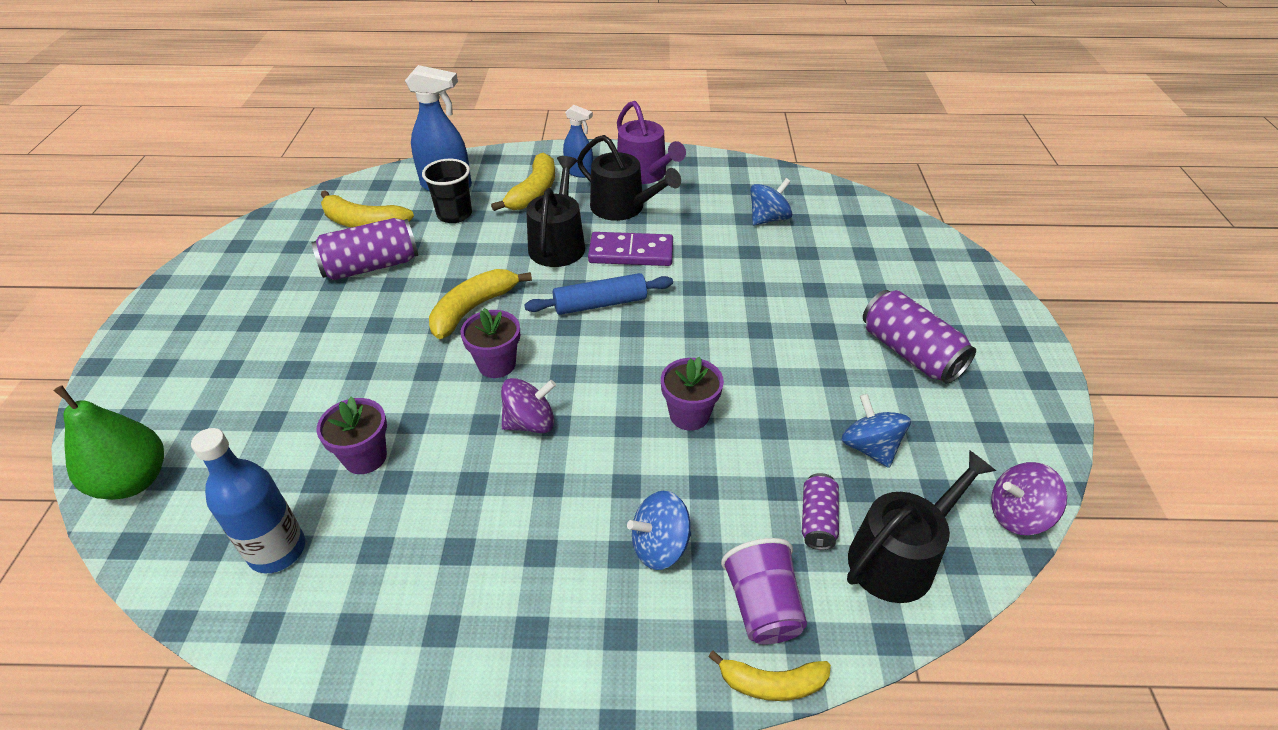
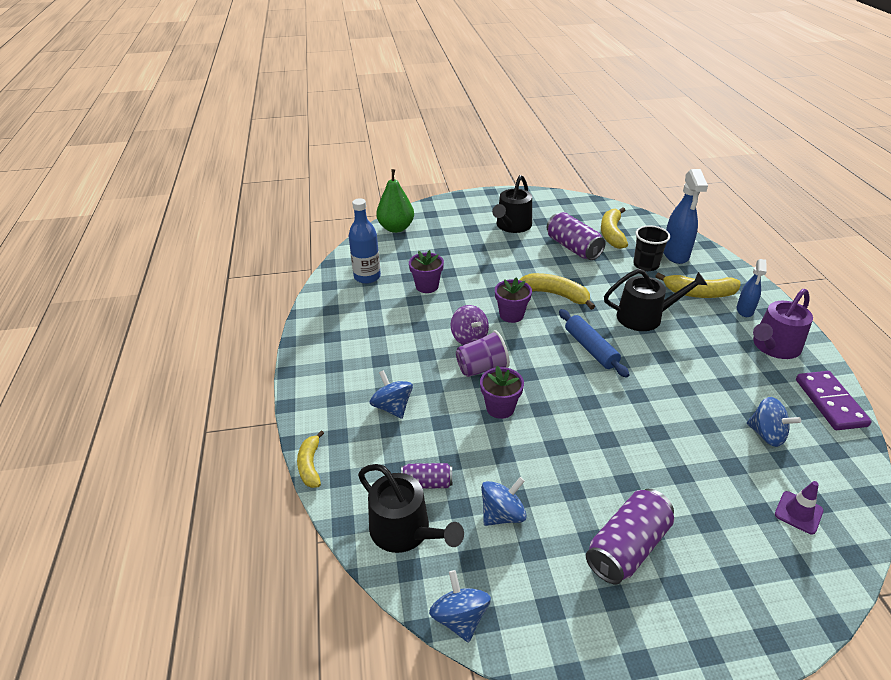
camera: 80 degrees right, 5 degrees down
(623, 208) = (714, 342): black watering can -> black watering can (512, 226)
(631, 253) = (658, 355): purple domino -> purple domino (830, 402)
(762, 606) = (358, 458): purple cup -> purple cup (482, 368)
(864, 233) = (798, 512): none -> purple traffic cone
(1017, 515) = (460, 618): purple spinning top -> blue spinning top

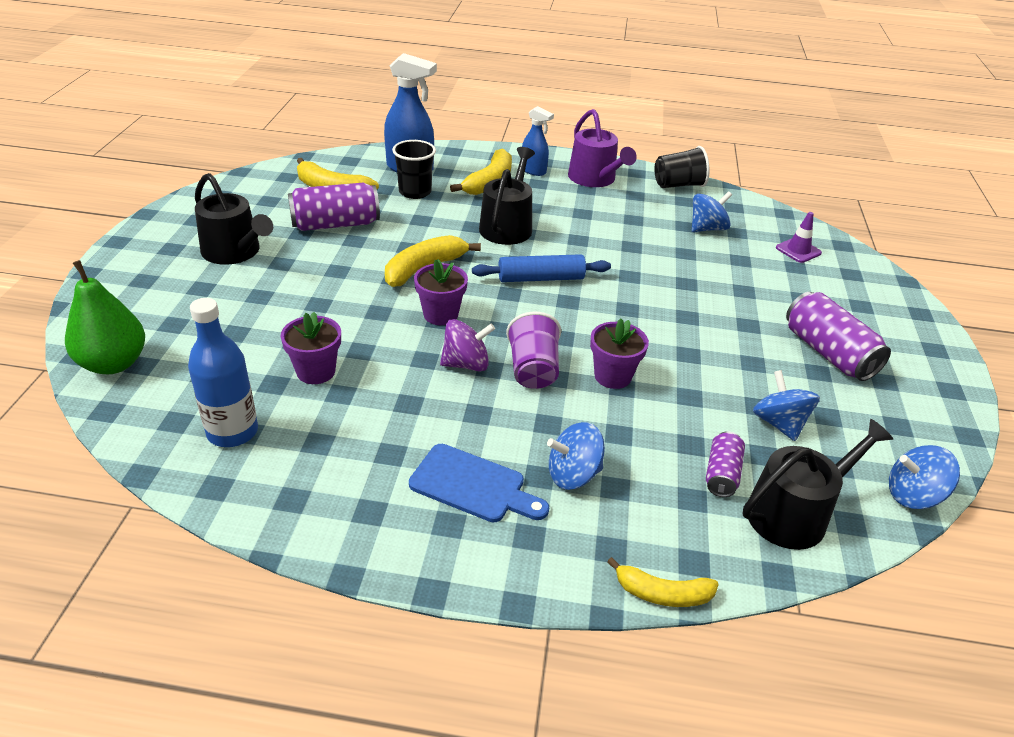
camera: 75 degrees left, 0 degrees up
(365, 367) = (473, 486): none -> blue cutting board
(830, 402) = (678, 185): purple domino -> black cup

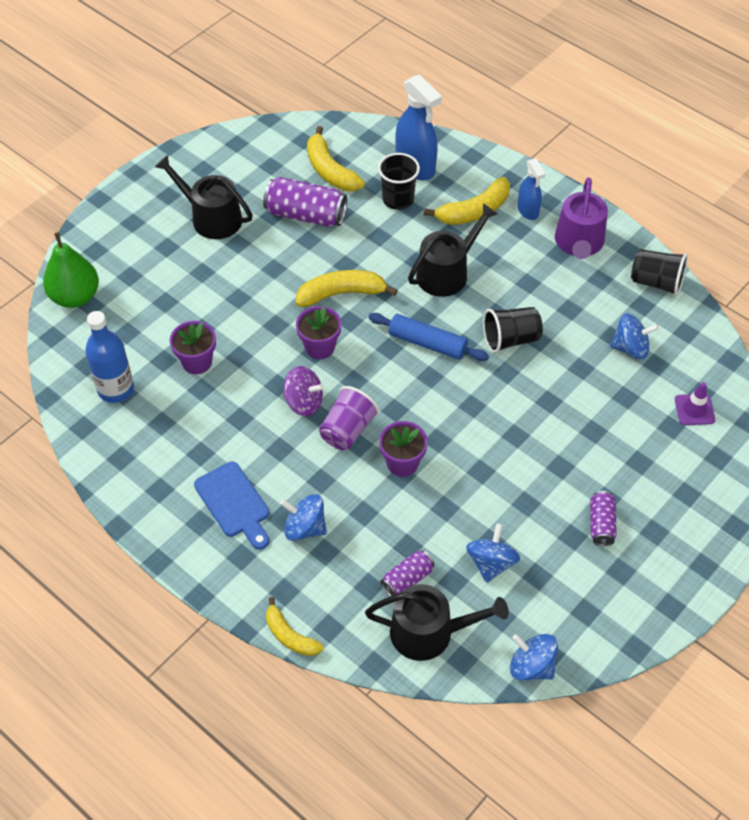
camera: 35 degrees right, 15 degrees up
(235, 252) = (211, 217): black watering can -> black watering can turned 135 degrees clockwise
(609, 253) = (510, 339): none -> black cup
(828, 353) = (601, 524): purple can -> purple can, size x0.57

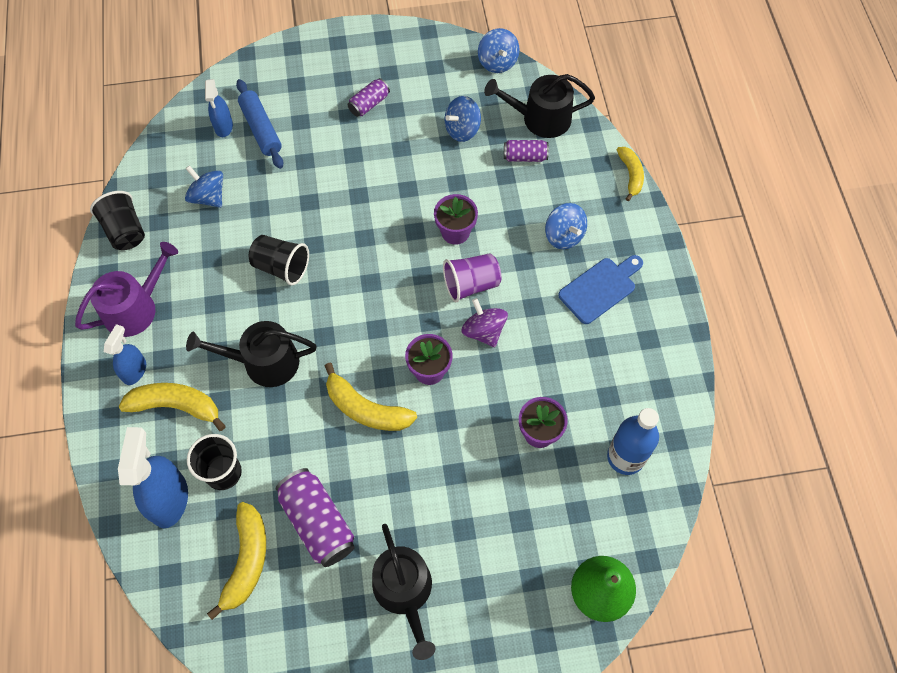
camera: 140 degrees left, 10 degrees up
(234, 503) = (600, 288): blue cutting board -> blue cutting board turned 45 degrees clockwise
(427, 343) = (344, 310): blue rolling pin -> blue rolling pin (261, 129)
(430, 632) = (540, 118): black watering can -> black watering can turned 45 degrees counterclockwise
(694, 410) = (223, 126): purple traffic cone -> blue spray bottle

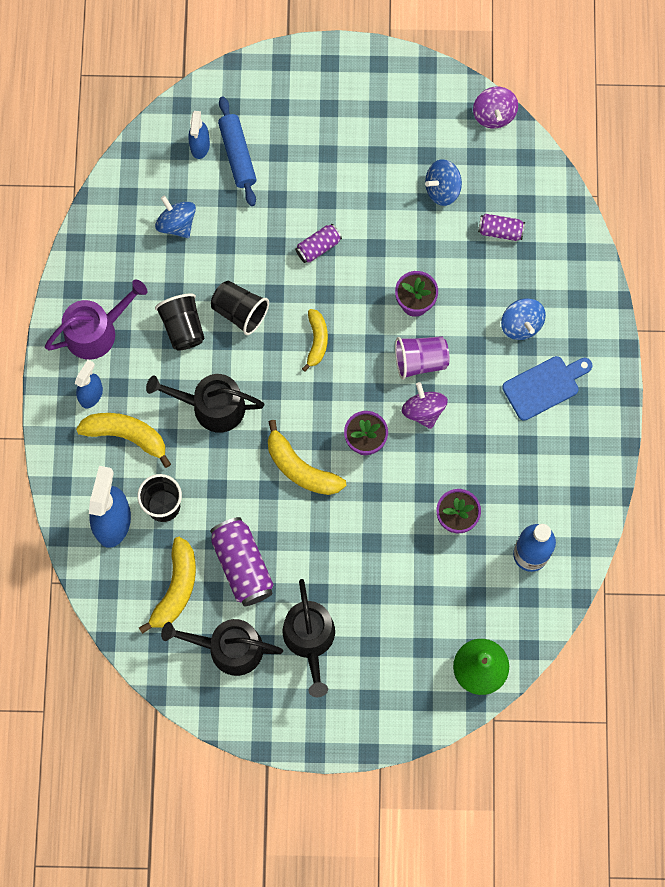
camera: 10 degrees right, 10 degrees up
(125, 231) = (92, 248): black cup -> black cup (183, 327)
(369, 104) = (352, 143): purple can -> purple can (318, 247)
(497, 62) = (494, 115): blue spinning top -> purple spinning top
(540, 118) = (525, 189): black watering can -> black watering can (228, 648)
(630, 175) = (603, 269): yellow banana -> yellow banana (316, 341)

